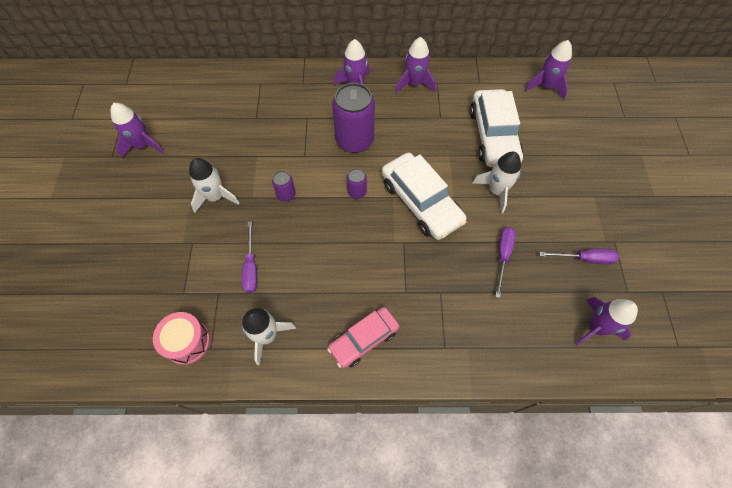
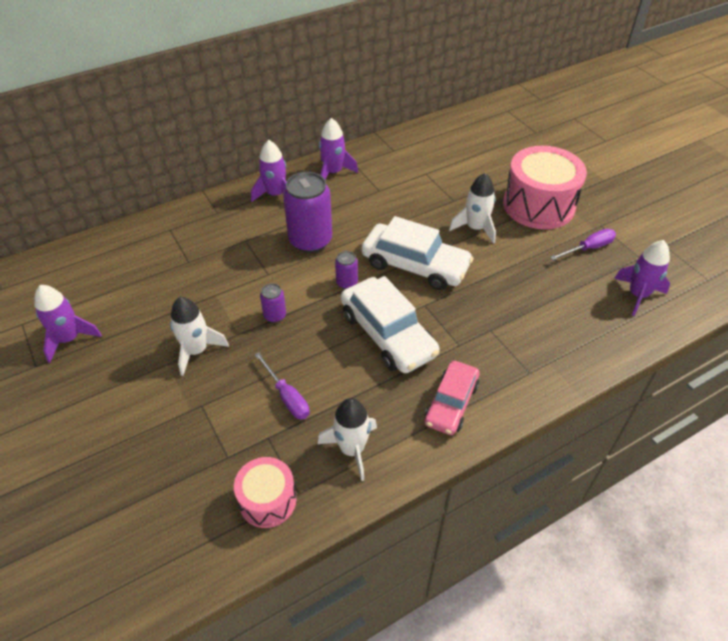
camera: 30 degrees left, 15 degrees down
(493, 136) = (438, 187): white car -> white car (387, 334)
(503, 256) = (521, 276): purple screwdriver -> none
(546, 86) = (454, 133): purple rocket -> none
(570, 194) = (538, 205): none -> pink drum

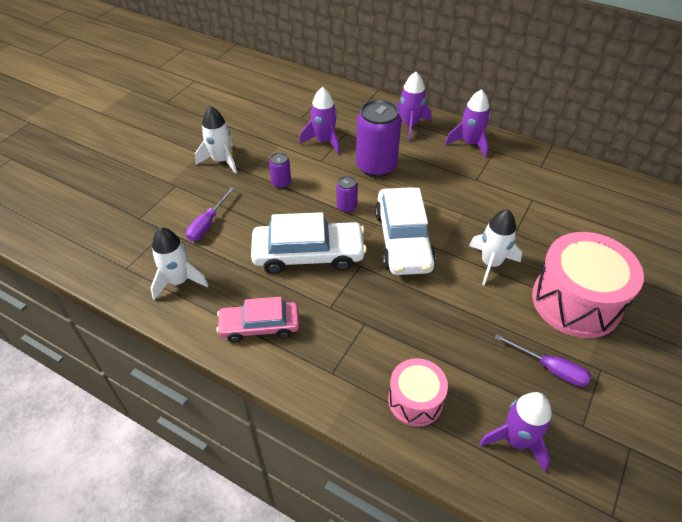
camera: 60 degrees right, 0 degrees up
(69, 339) = (195, 103): purple rocket -> purple rocket (324, 141)
(267, 500) = (113, 254): pink drum -> pink drum (415, 400)
(387, 334) = (308, 254): white car -> white car turned 120 degrees counterclockwise

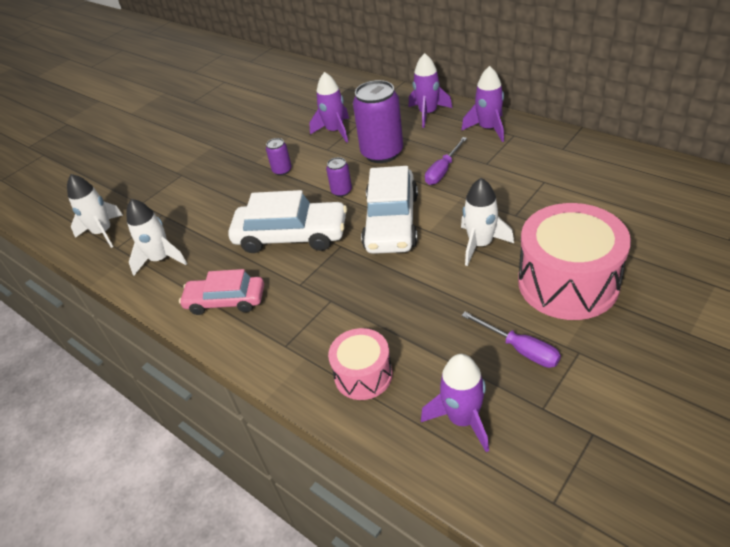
camera: 15 degrees right, 5 degrees down
(208, 224) = (201, 208): purple screwdriver -> purple screwdriver (443, 170)
(221, 161) = (229, 152): white rocket -> white rocket (103, 232)

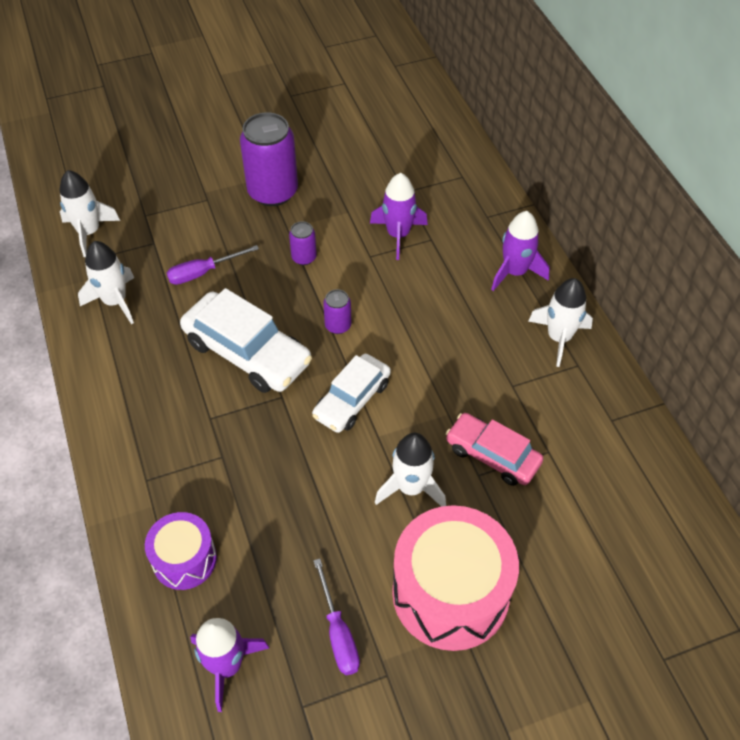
camera: 25 degrees right, 10 degrees up
(225, 301) = (134, 392): pink car -> pink car (492, 455)
(363, 375) = (184, 559): pink drum -> purple drum
(382, 153) = (419, 299): purple can -> purple can (273, 192)
(391, 222) = (352, 400): white car -> white car, size x0.65
(443, 170) = (459, 365): purple screwdriver -> purple screwdriver (203, 272)
(488, 129) = (559, 338): purple rocket -> white rocket

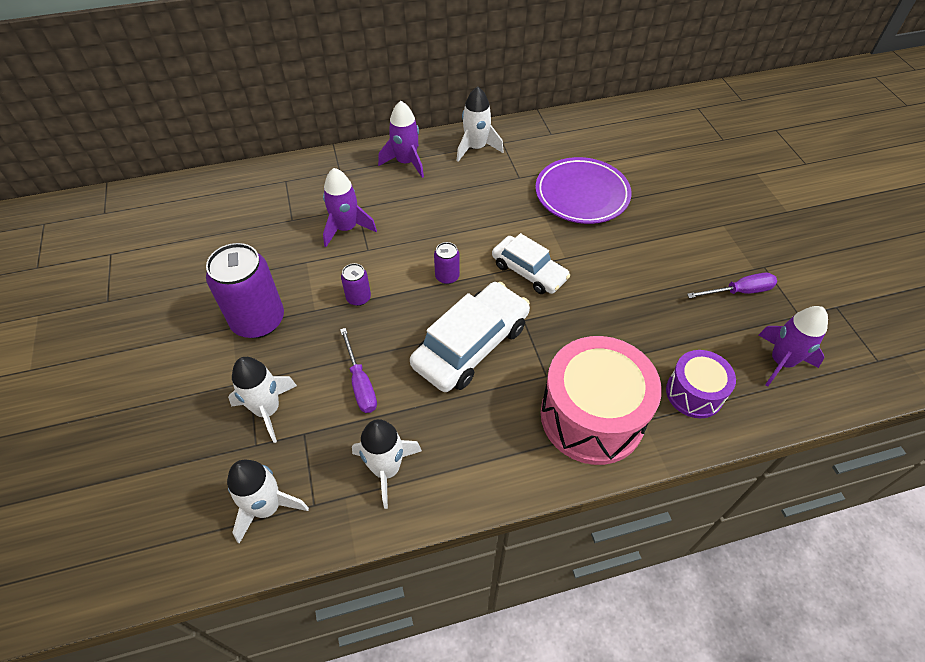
camera: 85 degrees left, 0 degrees up
(411, 487) = (612, 241): white rocket -> white rocket (267, 410)
(450, 593) = (696, 228): pink drum -> pink drum (592, 416)
(492, 455) = (582, 194): pink car -> purple plate

